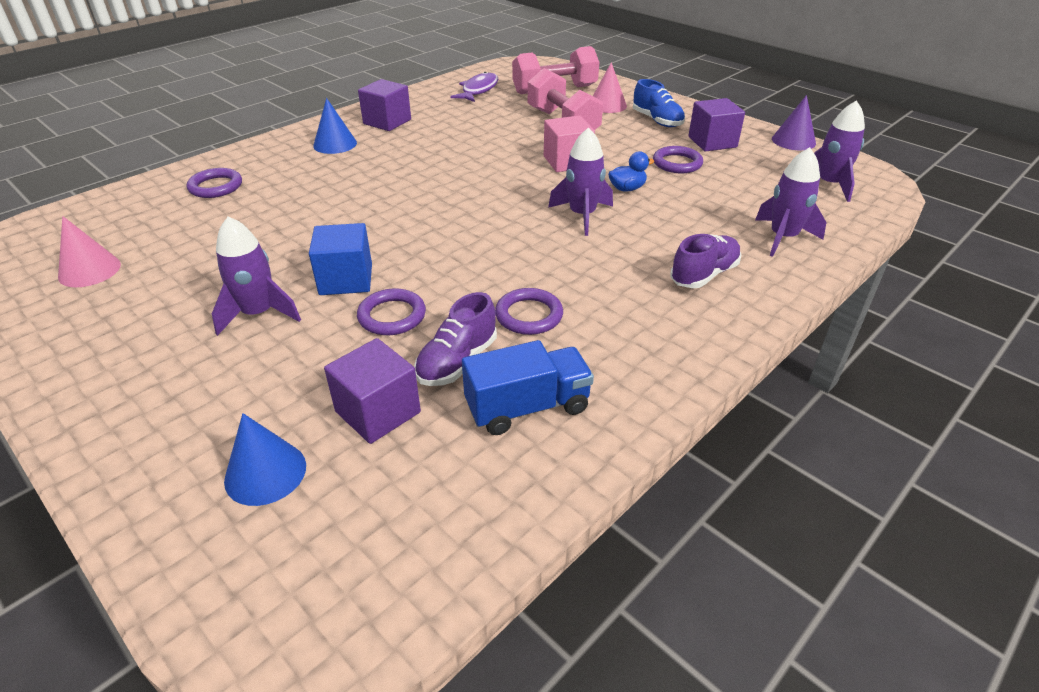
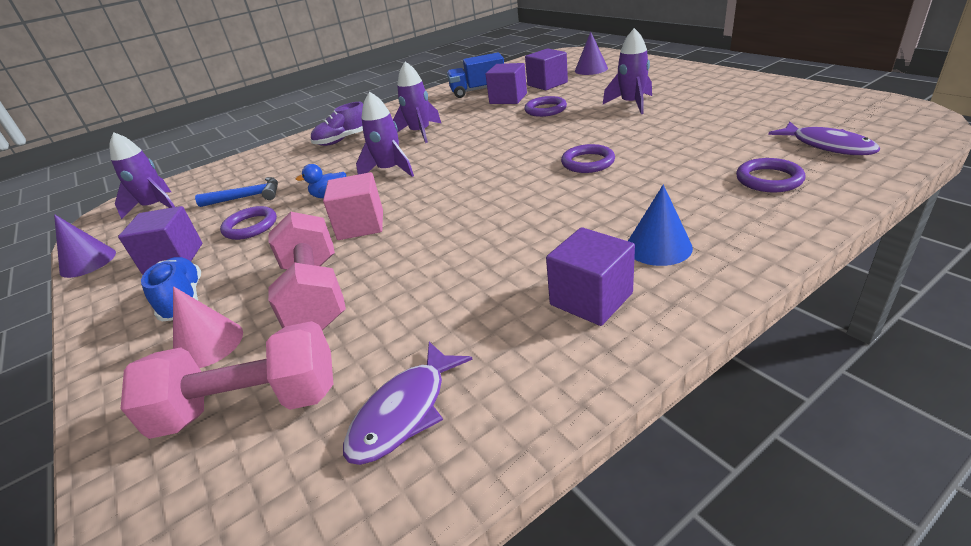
camera: 165 degrees left, 5 degrees down
(89, 270) = (791, 112): pink cone -> none
(126, 218) = (827, 146): none -> purple fish
(265, 473) = (591, 69): blue cone -> purple cone
(346, 279) = (581, 122): blue cube -> none
(457, 361) = (508, 99): purple shoe -> purple cube
(529, 315) = (463, 116): purple ring -> purple ring (588, 162)
(727, 191) = (247, 197): none -> blue hammer
(783, 238) = (262, 163): purple rocket -> purple rocket (420, 133)

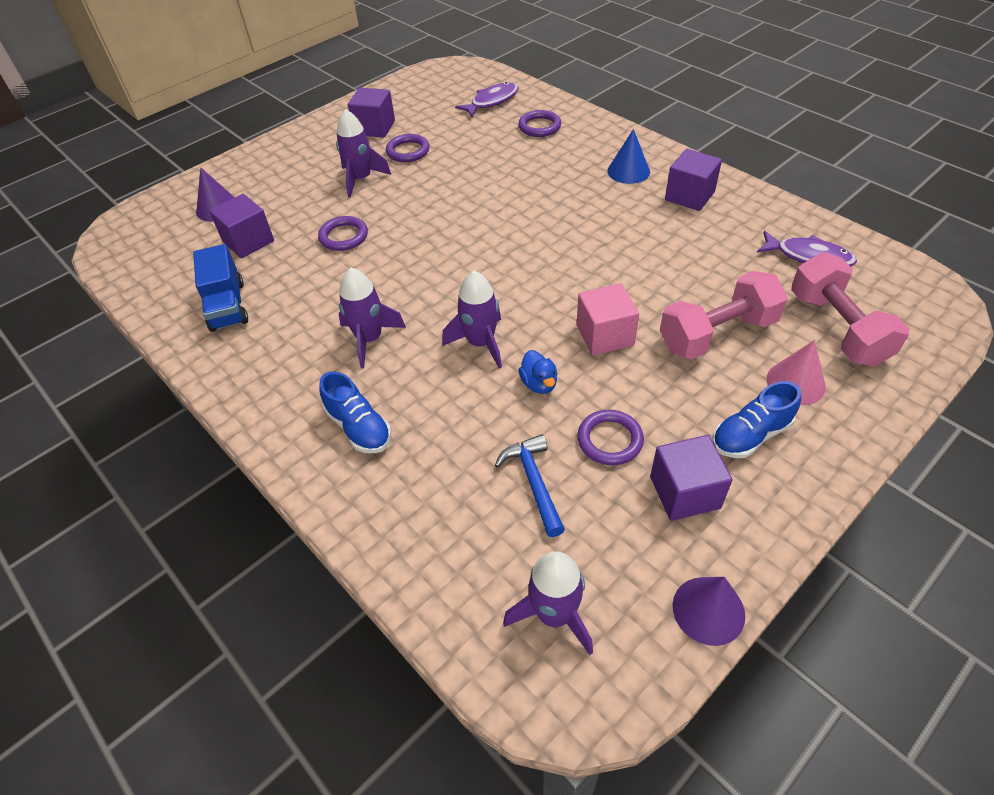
camera: 100 degrees left, 15 degrees up
(343, 140) = (359, 427): purple shoe -> blue shoe
(508, 99) = (284, 271): purple cube -> purple cube (374, 128)
(588, 162) = (493, 203): purple ring -> purple ring (408, 151)

